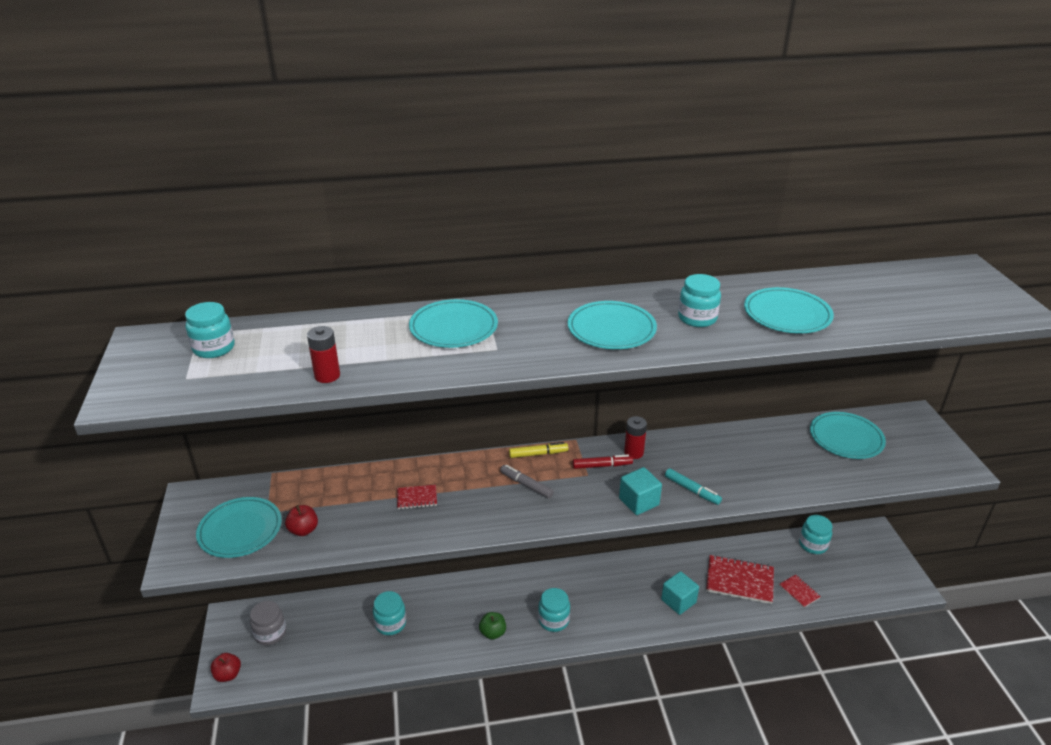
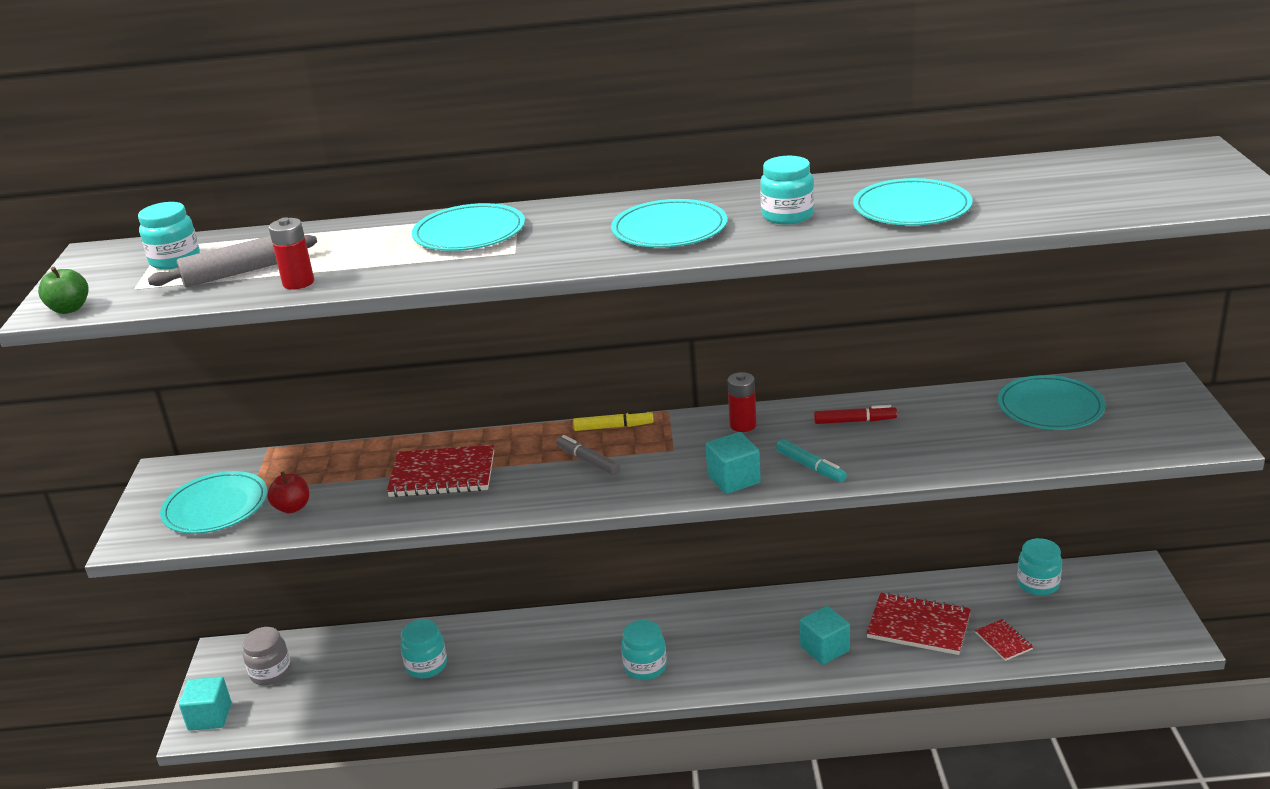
camera: 10 degrees right, 5 degrees down
(228, 675) = (210, 717): red apple -> turquoise cube
(272, 364) = (237, 273): none -> grey rolling pin
(417, 498) = (442, 474): red notebook -> red notebook, size x1.94
(493, 633) = (559, 679): green apple -> green apple (69, 309)
(602, 466) = (695, 440): red marker -> red marker (855, 421)

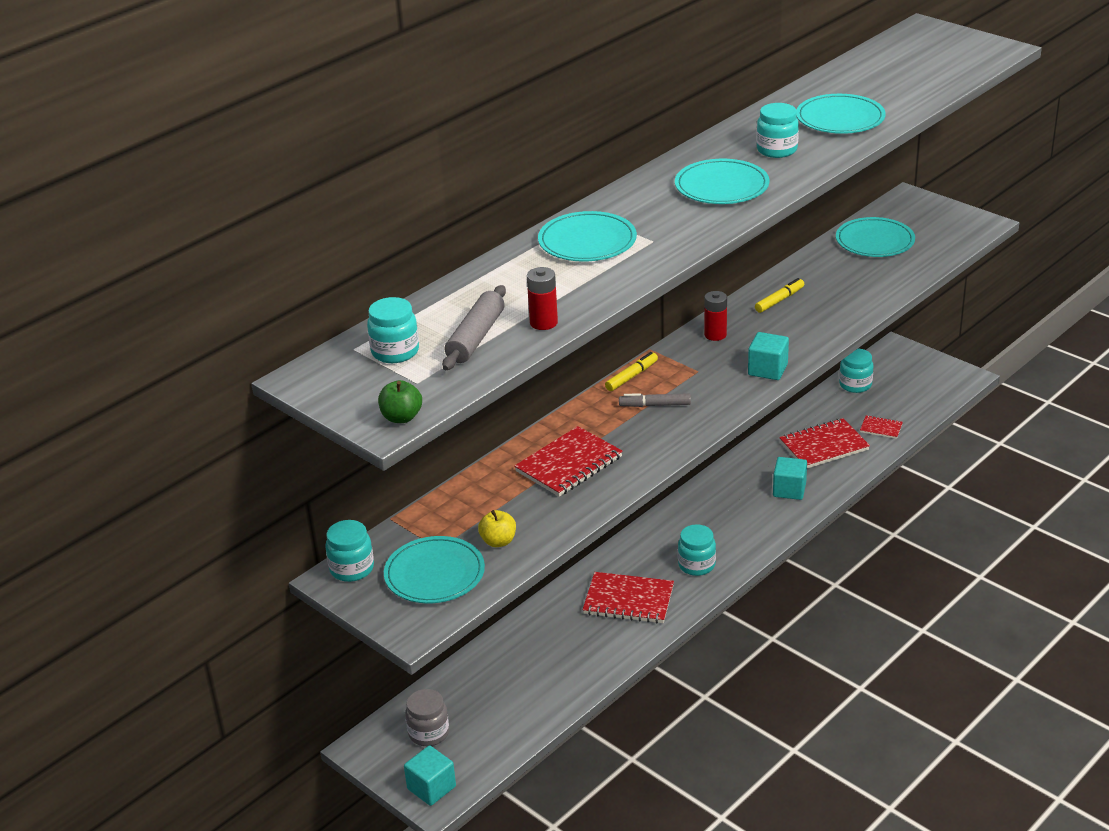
camera: 45 degrees left, 5 degrees up
(292, 507) = (498, 541): red apple -> yellow apple
(426, 665) = (544, 655): turquoise jar -> turquoise jar (352, 569)
(549, 662) = (628, 600): none -> red notebook
(810, 467) = (800, 340): turquoise marker -> none
(855, 421) = (779, 300): red marker -> yellow marker

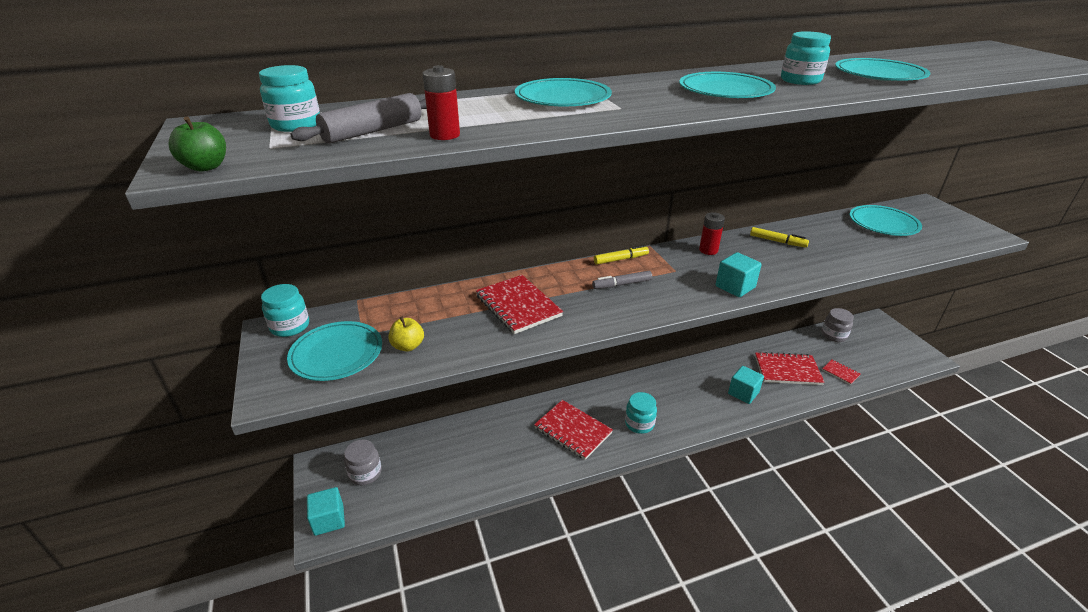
camera: 25 degrees right, 0 degrees up
(569, 464) = (518, 306): red notebook -> red notebook turned 75 degrees clockwise
(655, 405) = (622, 284): grey marker -> grey marker turned 45 degrees counterclockwise
(779, 300) = (777, 241): yellow marker -> yellow marker turned 45 degrees clockwise
(855, 385) = (833, 335): turquoise jar -> grey jar

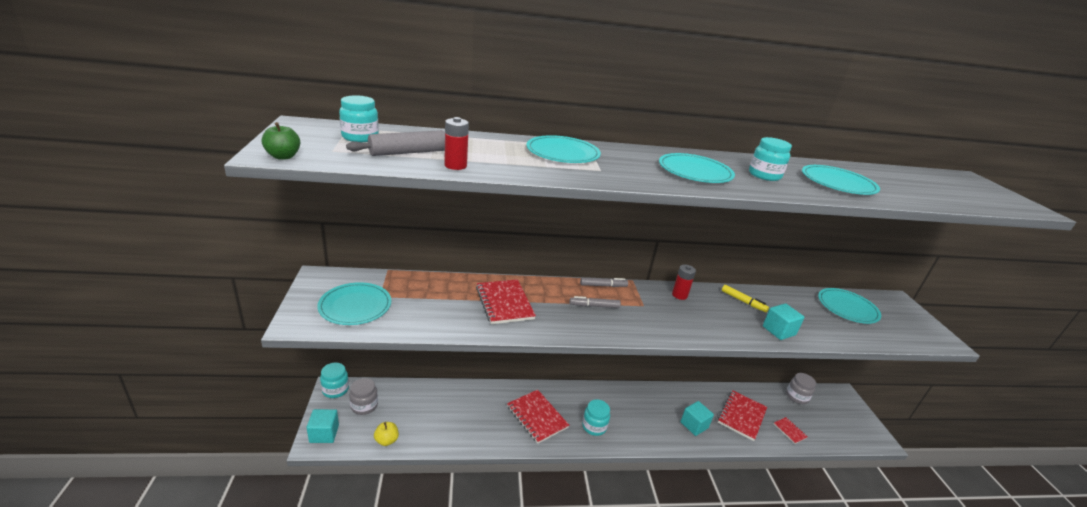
camera: 10 degrees right, 5 degrees down
(290, 326) = (332, 278): turquoise jar -> turquoise jar (335, 390)
(408, 346) = (408, 313): yellow apple -> yellow apple (386, 440)
(621, 259) = (603, 286): yellow marker -> grey marker
(735, 287) = (687, 330): turquoise cube -> turquoise cube (778, 331)
(787, 370) = (741, 416): red notebook -> red notebook turned 75 degrees counterclockwise

